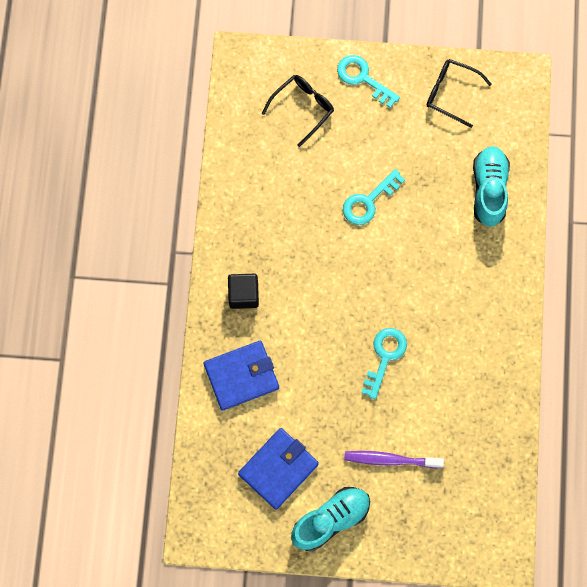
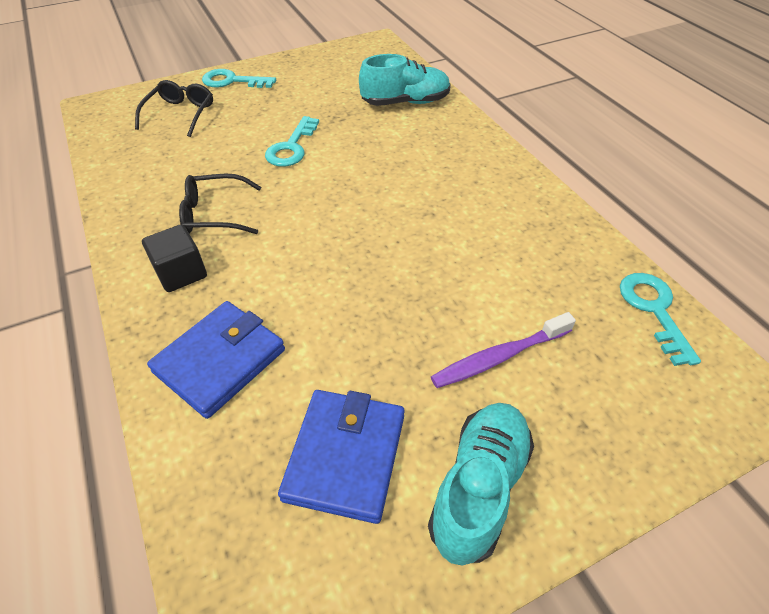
camera: 30 degrees left, 25 degrees down
(384, 357) = (404, 256): turquoise key -> turquoise key (654, 310)
(451, 93) = (322, 65): black glasses -> black glasses (214, 214)
(489, 190) = (405, 102): turquoise shoe -> turquoise shoe turned 105 degrees clockwise

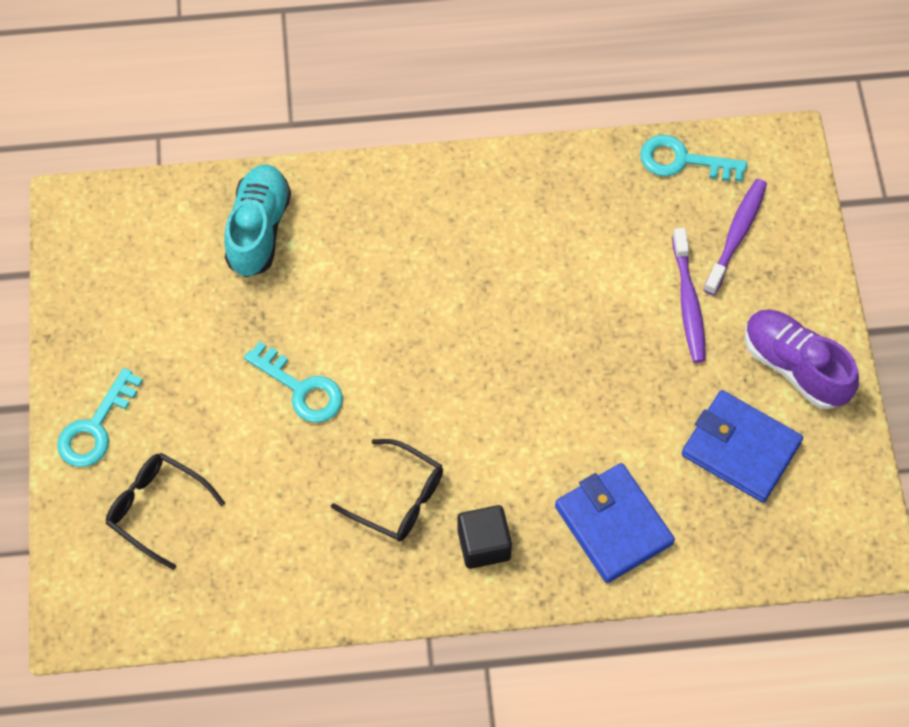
camera: 70 degrees left, 15 degrees up
(214, 214) = (398, 498): black glasses -> black glasses turned 75 degrees counterclockwise
(479, 487) = (794, 366): turquoise shoe -> purple shoe
(607, 379) = (736, 235): none -> purple toothbrush

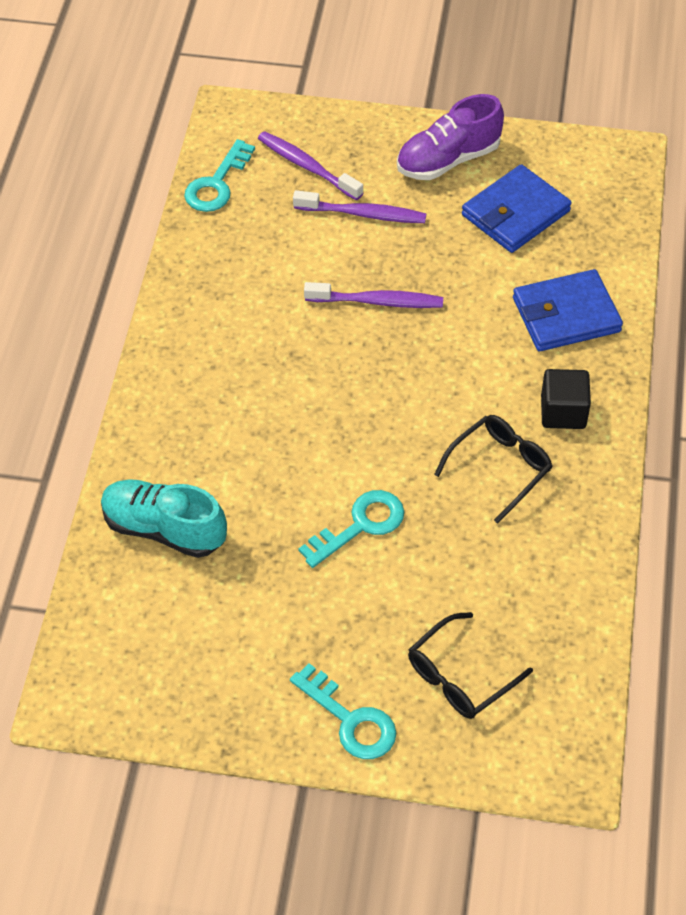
camera: 75 degrees left, 10 degrees down
(575, 342) = (377, 302): none -> purple toothbrush

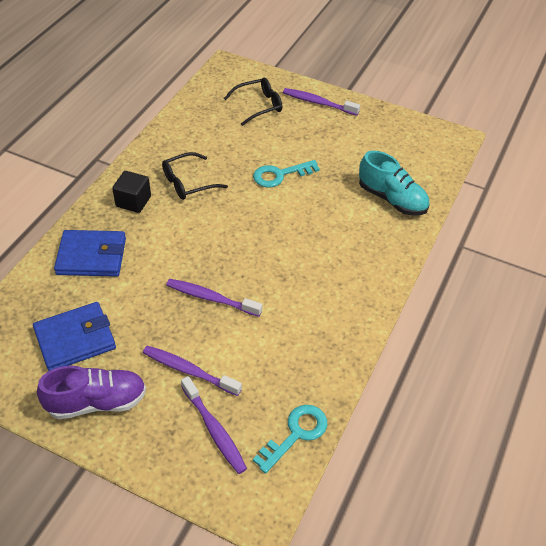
camera: 165 degrees left, 5 degrees down
(350, 720) = (318, 103): turquoise key -> purple toothbrush

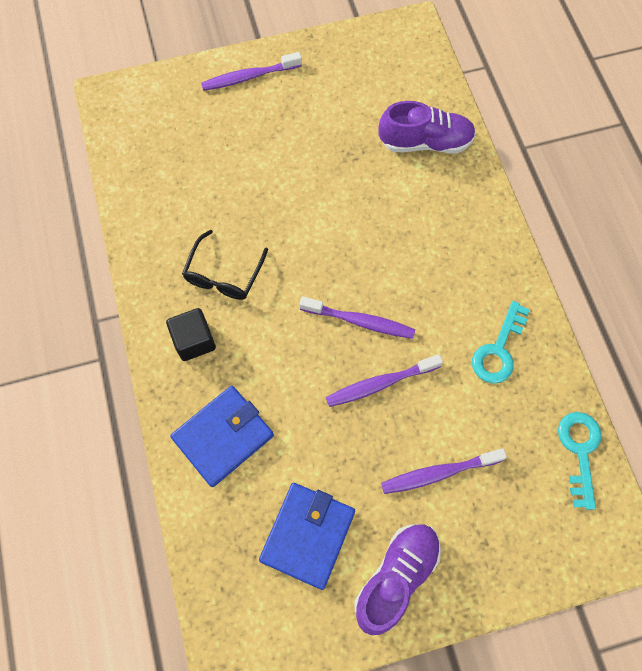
camera: 40 degrees left, 20 degrees up
(214, 430) = (516, 508): purple toothbrush -> purple toothbrush (360, 321)
(259, 105) = (194, 124): black glasses -> none
(280, 175) = (301, 194): turquoise key -> turquoise key (498, 349)
(392, 199) = (425, 142): turquoise shoe -> purple shoe

